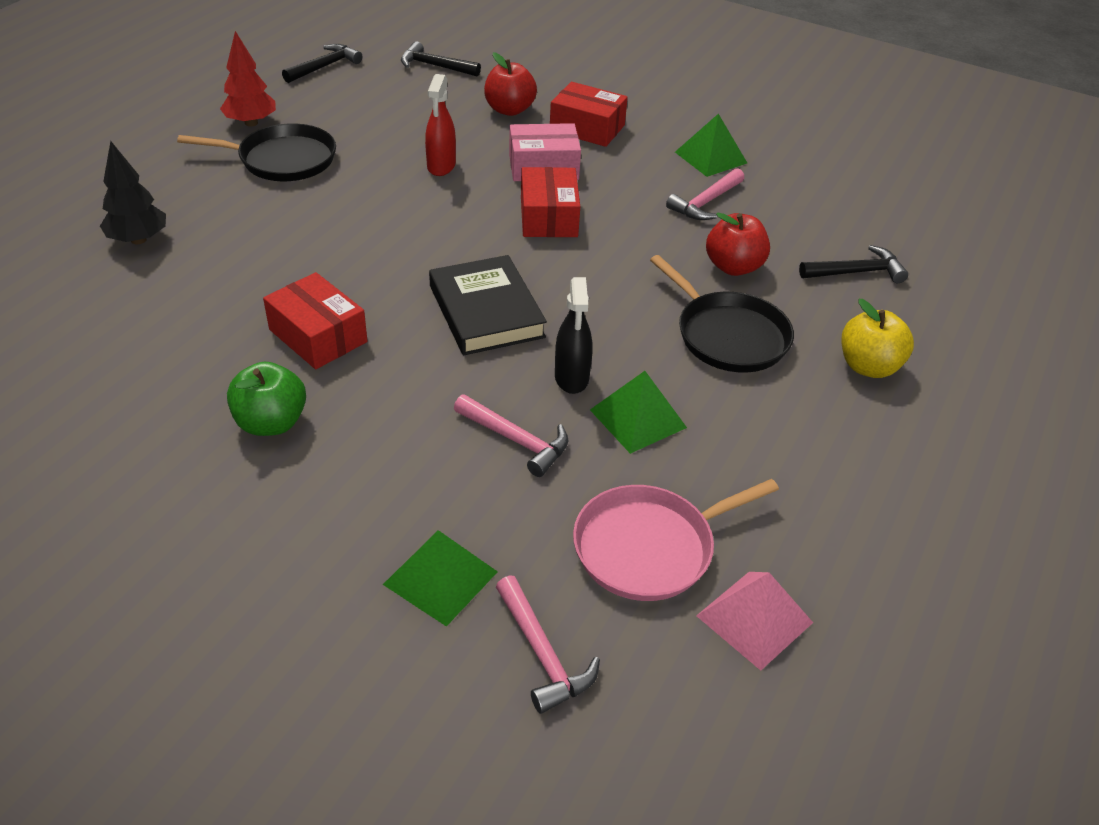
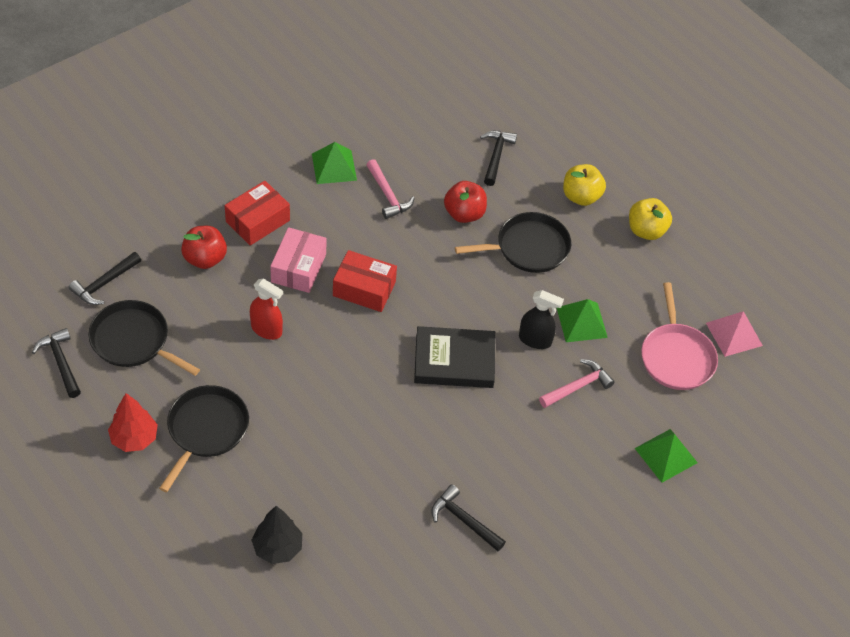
camera: 70 degrees left, 10 degrees up
(228, 377) = (463, 520): none -> black hammer
(271, 423) = (516, 506): green apple -> none
(318, 336) = (441, 460): red box -> none
(374, 96) = (133, 341): none -> black pan
(543, 654) = (727, 427): pink hammer -> none
(873, 452) = (646, 230): none -> yellow apple

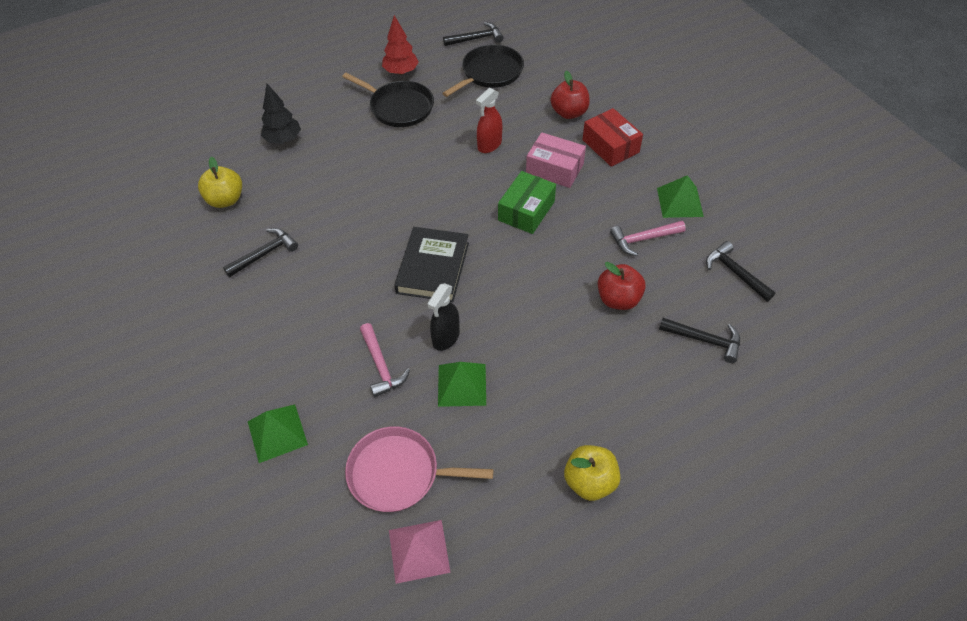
camera: 105 degrees right, 0 degrees up
(104, 284) = (547, 59): black hammer -> black hammer (735, 273)
(364, 289) = (526, 211): red box -> green box
(528, 248) = (569, 351): black pan -> none
(581, 196) = (645, 418): yellow apple -> yellow apple (226, 200)

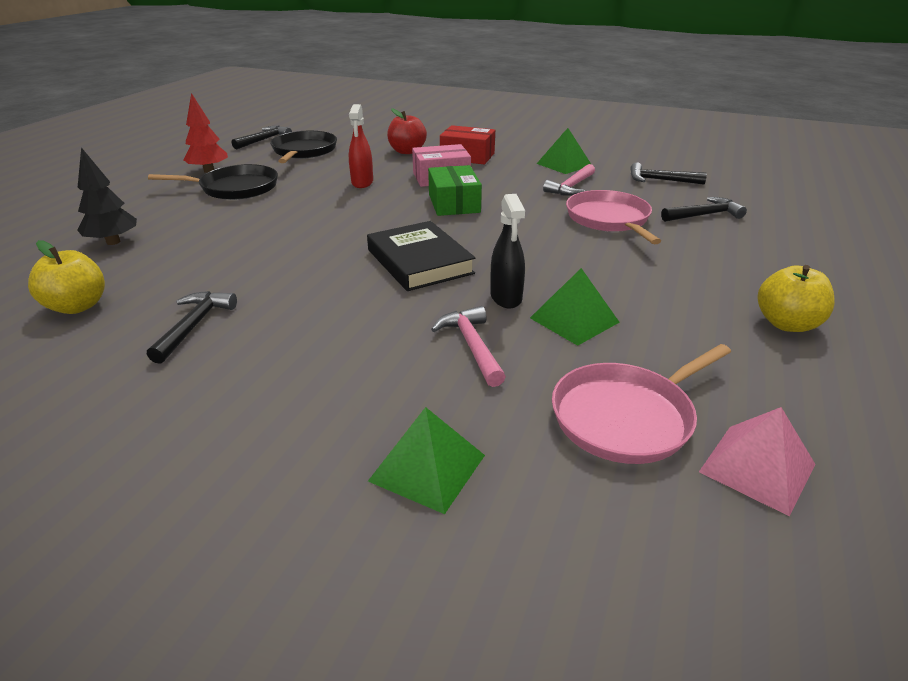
camera: 40 degrees left, 20 degrees down
(381, 366) = (471, 346): pink hammer -> pink hammer turned 135 degrees counterclockwise
(618, 299) = (609, 219): red apple -> pink pan

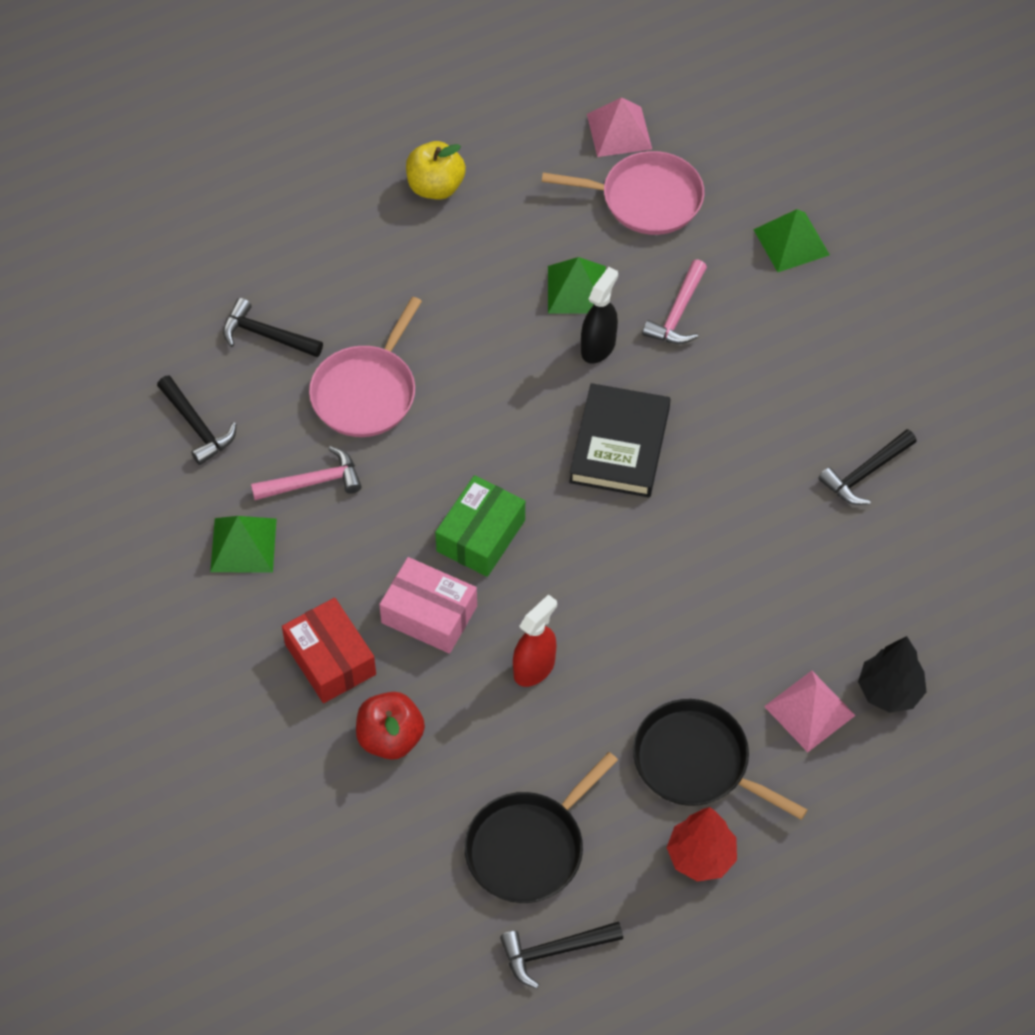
camera: 140 degrees left, 25 degrees up
(77, 306) = (951, 569): yellow apple -> none
(172, 220) = (809, 711): none -> pink pyramid

